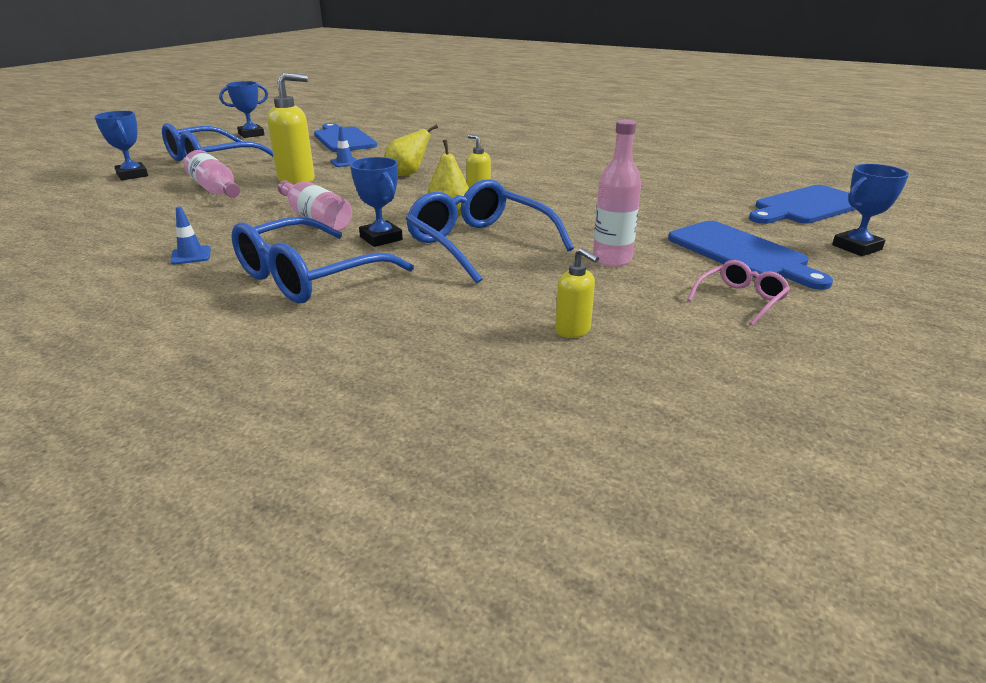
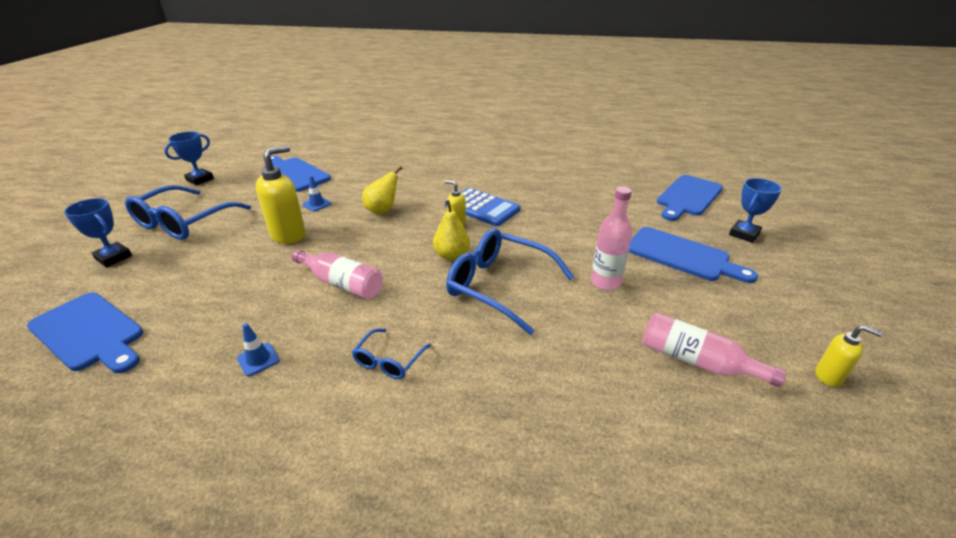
camera: 20 degrees left, 5 degrees up
(72, 217) = (89, 333): none -> blue cutting board
(215, 189) = (218, 262): pink bottle -> pink bottle (696, 361)
(309, 277) = (389, 361): blue glasses -> blue glasses, size x0.49
(381, 238) = (416, 297): blue trophy -> none
(521, 185) = (482, 208): none -> blue calculator
(573, 330) = (633, 370): yellow soap dispenser -> yellow soap dispenser (828, 376)
(740, 299) = (714, 305): pink glasses -> none

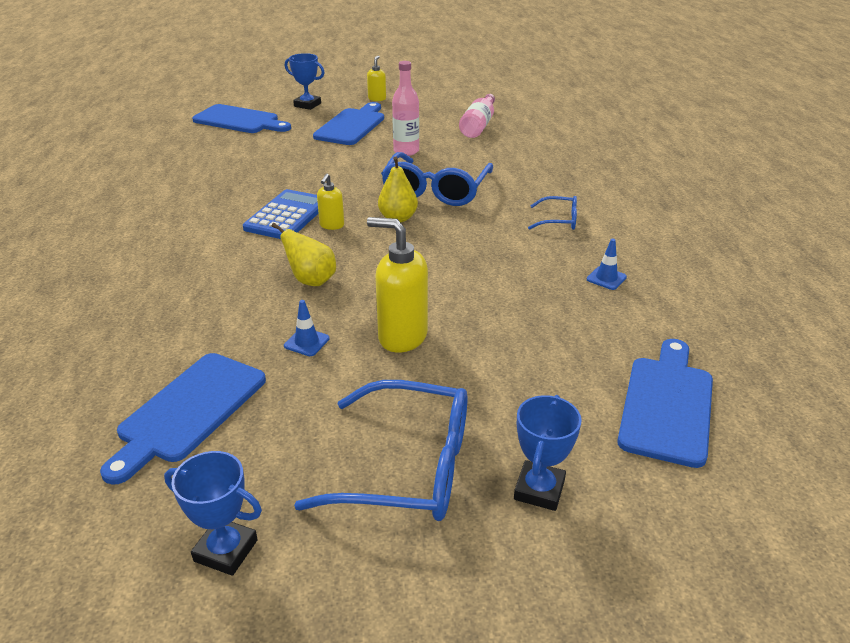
camera: 105 degrees left, 0 degrees up
(342, 283) = (479, 267): pink bottle -> none
(828, 376) = (467, 97): yellow soap dispenser -> yellow soap dispenser (377, 99)

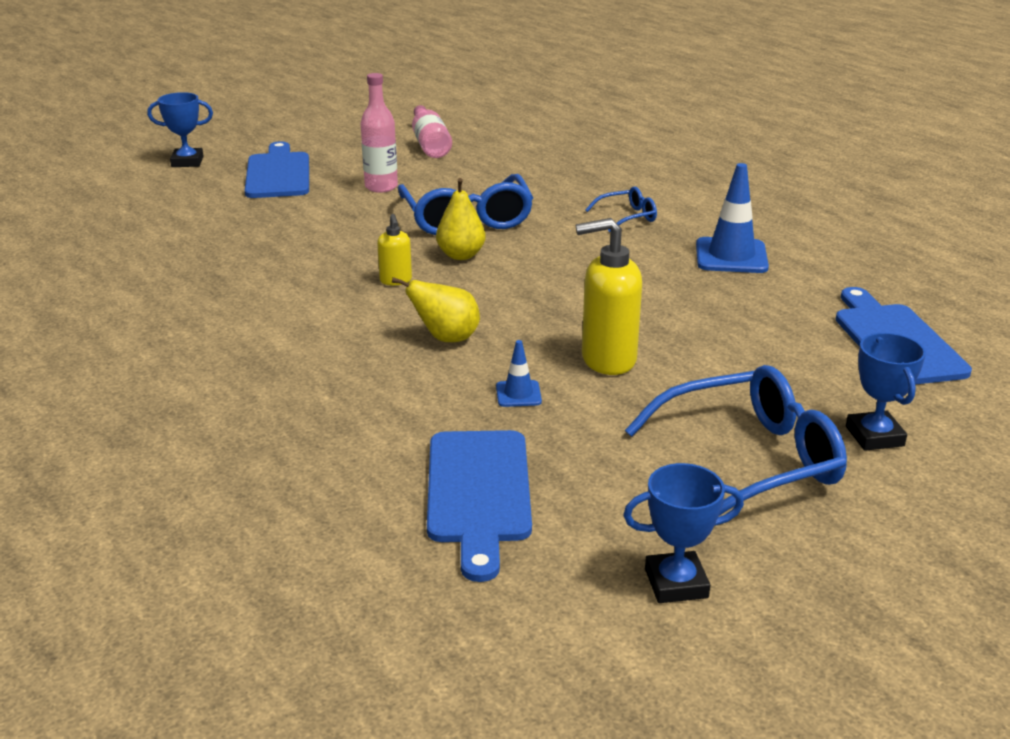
camera: 30 degrees left, 5 degrees down
(239, 120) = (118, 197): blue cutting board -> none
(287, 216) = (329, 284): blue calculator -> none
(377, 99) = (270, 138): yellow soap dispenser -> none
(606, 278) = (731, 256): blue traffic cone -> blue traffic cone, size x1.97

